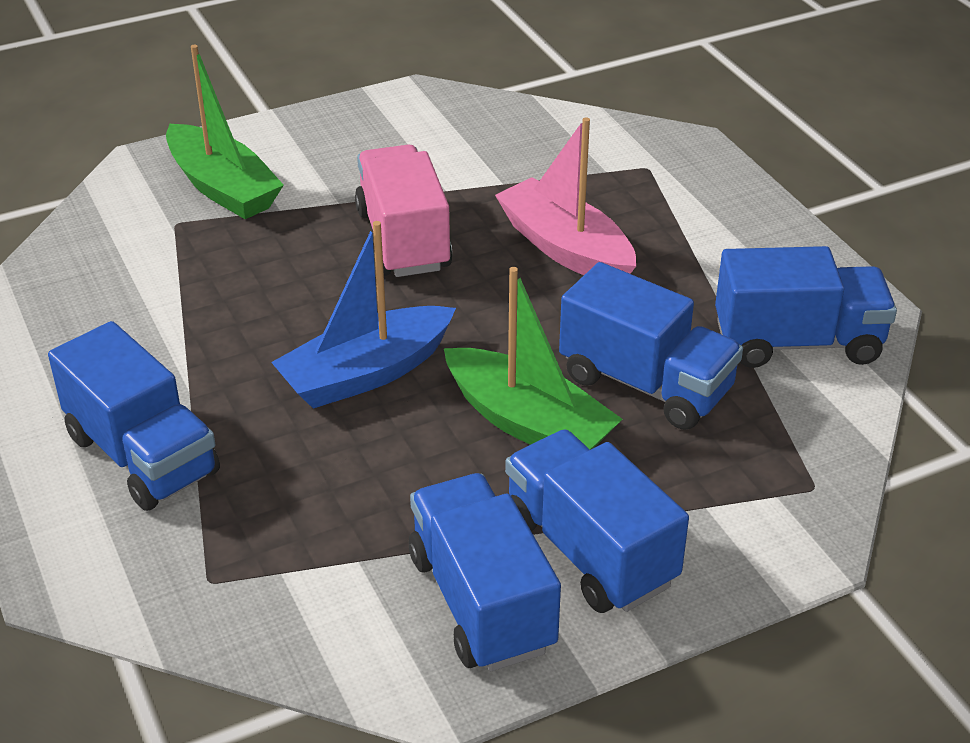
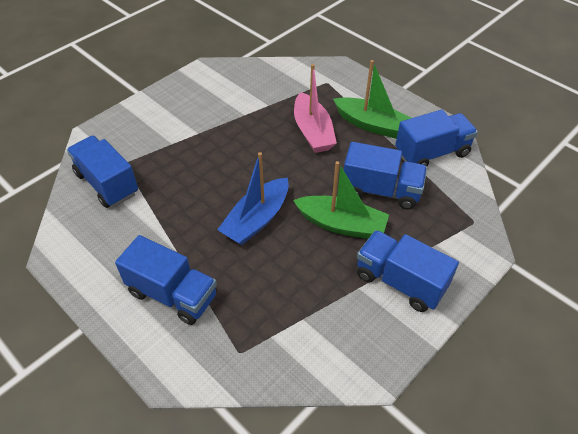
camera: 20 degrees left, 10 degrees up
(223, 187) = (138, 138): green boat -> green boat (371, 125)
(403, 240) = (238, 145): pink truck -> none
(481, 602) = (367, 322): blue truck -> blue truck (107, 183)
(566, 248) = (312, 131): pink boat -> pink boat turned 135 degrees counterclockwise

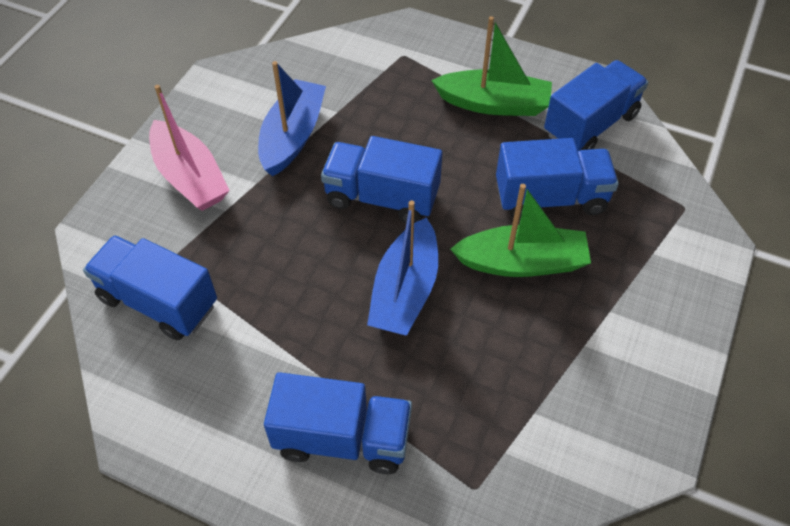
camera: 20 degrees left, 5 degrees up
(234, 112) = (292, 136): none -> blue boat
(312, 131) = (419, 136): pink boat -> pink boat (190, 177)
(400, 281) = (632, 319): blue truck -> blue truck (382, 197)

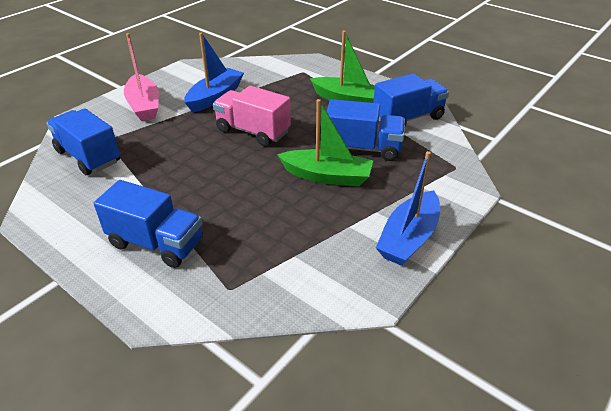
camera: 15 degrees right, 15 degrees down
(382, 197) = (253, 131): blue truck -> pink truck
(405, 290) = (242, 177): blue boat -> blue boat (409, 238)

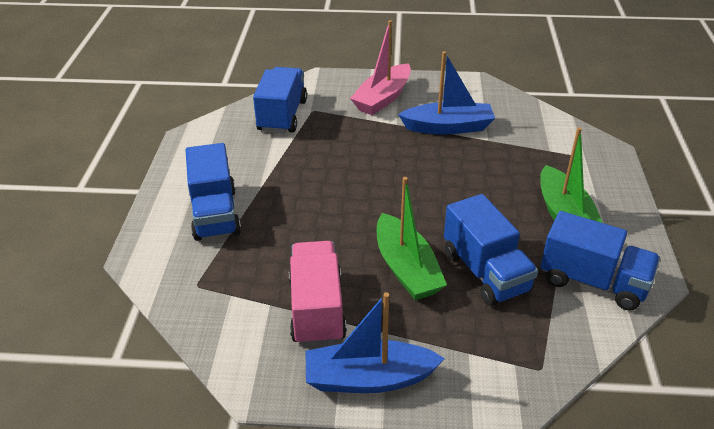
camera: 55 degrees right, 0 degrees up
(253, 131) = (422, 181): pink truck -> pink truck (317, 309)

